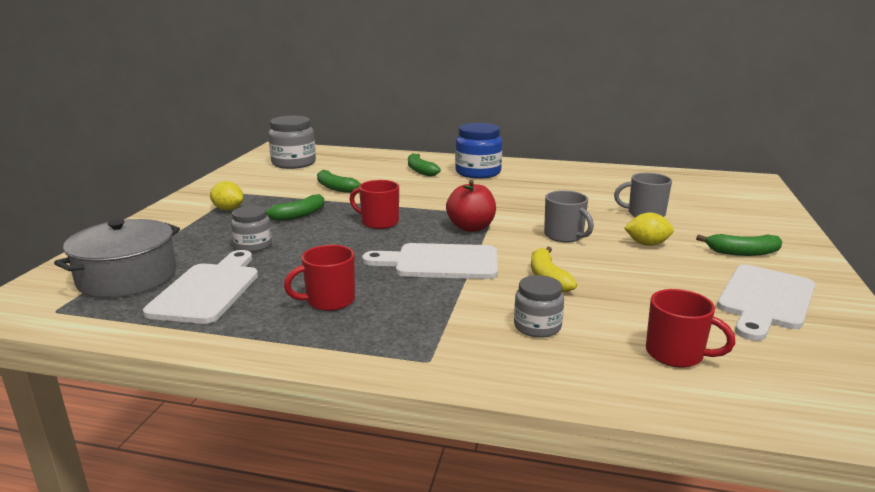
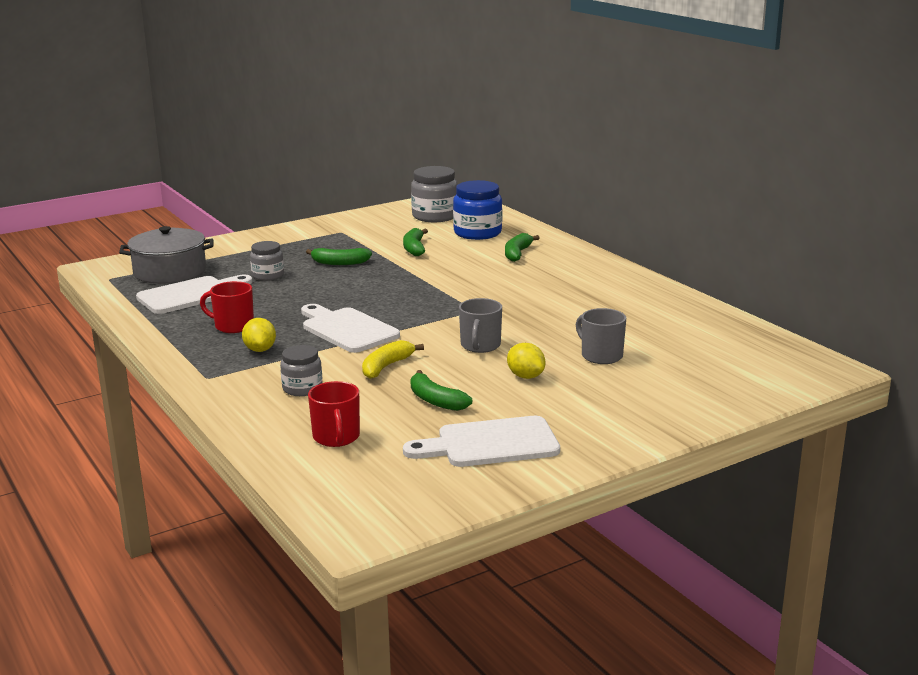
camera: 45 degrees right, 0 degrees up
(228, 209) = (308, 243): yellow lemon -> yellow lemon (260, 350)
(379, 222) = (378, 287): red mug -> none
(471, 227) = (430, 314): red apple -> none
(478, 172) = (562, 271): blue jar -> blue jar (477, 233)
(742, 252) = (584, 413): green banana -> green banana (436, 400)

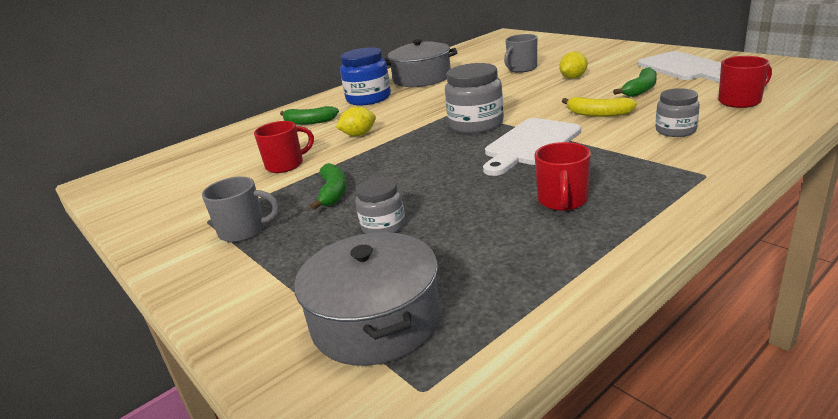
camera: 95 degrees left, 5 degrees up
(191, 295) = (473, 264): white cutting board -> none
(260, 350) = (613, 169): yellow lemon -> yellow lemon (359, 135)
(414, 248) = (286, 165): green banana -> red mug
(435, 216) = (169, 178): grey jar -> grey jar (476, 124)
(477, 233) = (241, 147): blue jar -> blue jar (368, 98)
(480, 346) = (530, 97): grey mug -> grey mug (244, 231)
(620, 303) = (422, 78): none -> grey pot

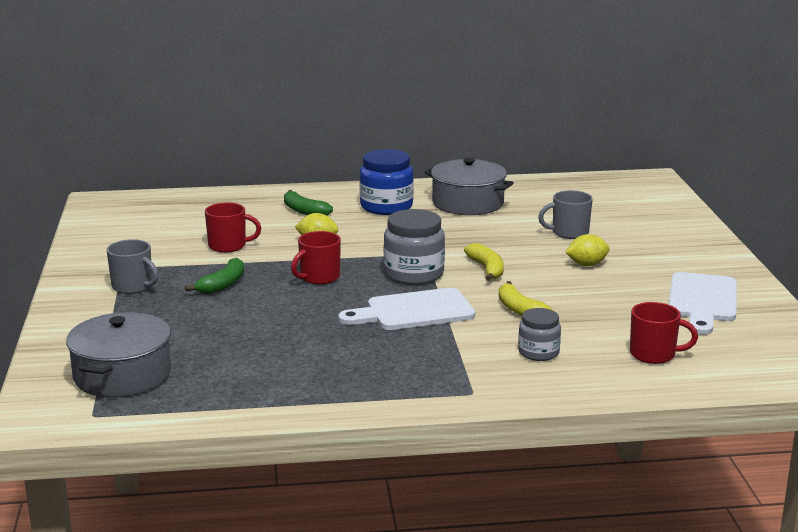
camera: 30 degrees right, 5 degrees down
(383, 226) = (213, 324): grey jar -> none
(518, 103) = (486, 269): none -> yellow banana
(562, 201) = (345, 362): red mug -> red mug (319, 277)
(640, 90) = (608, 304): green banana -> none

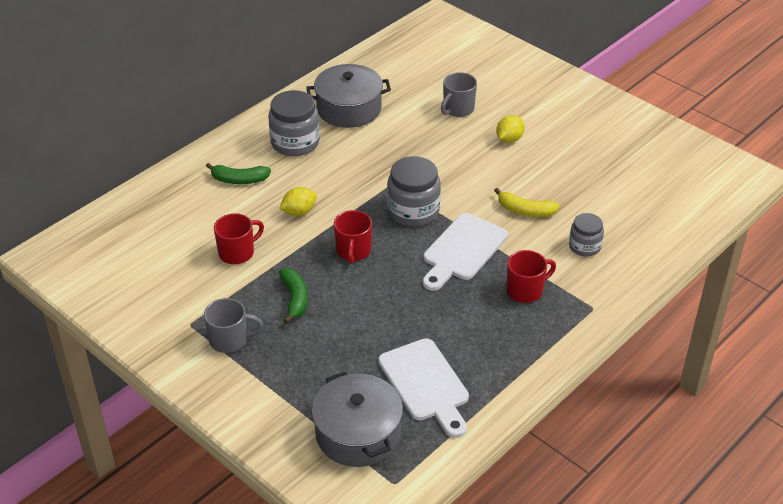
camera: 40 degrees left, 20 degrees up
(386, 207) = (295, 142): blue jar -> grey jar
(486, 269) = (453, 178): yellow banana -> none
(654, 354) = (647, 209): red mug -> red mug (525, 290)
(702, 301) = (616, 140): white cutting board -> white cutting board (426, 384)

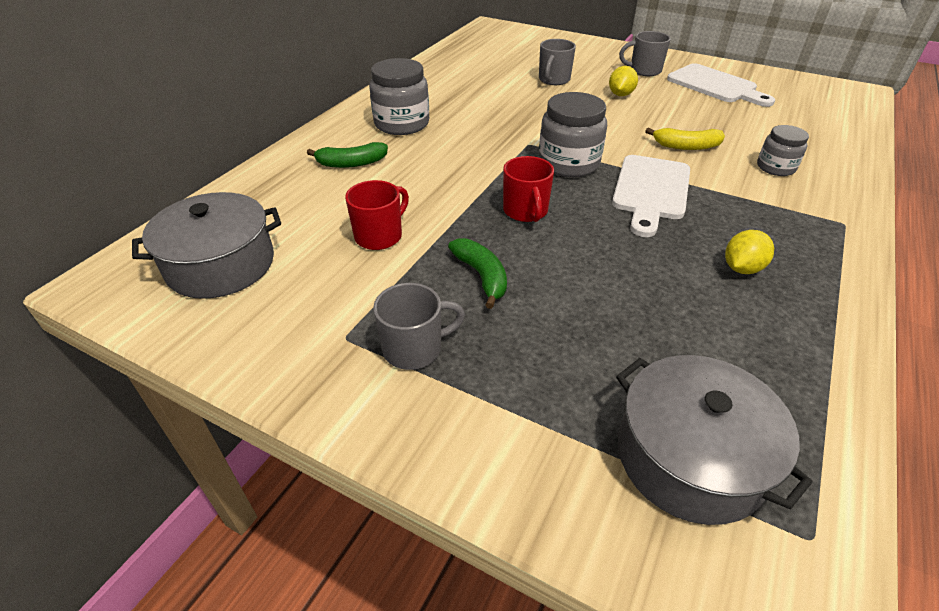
camera: 15 degrees left, 0 degrees up
(299, 212) = (438, 183): yellow lemon -> yellow lemon (742, 268)
(349, 108) = (445, 92): grey pot -> grey pot (221, 264)
(426, 384) = (730, 355): white cutting board -> white cutting board (715, 85)
(525, 290) = (754, 218): red mug -> none
(554, 110) = (644, 70): none -> grey mug

